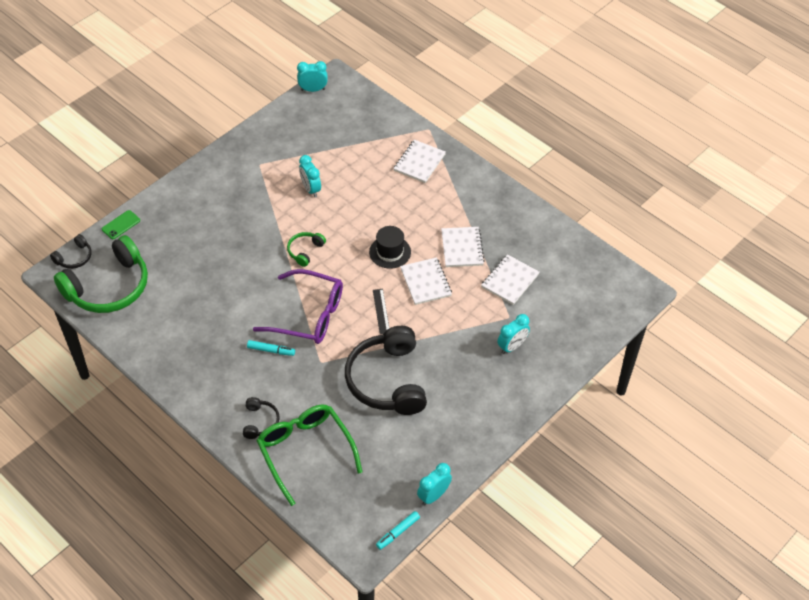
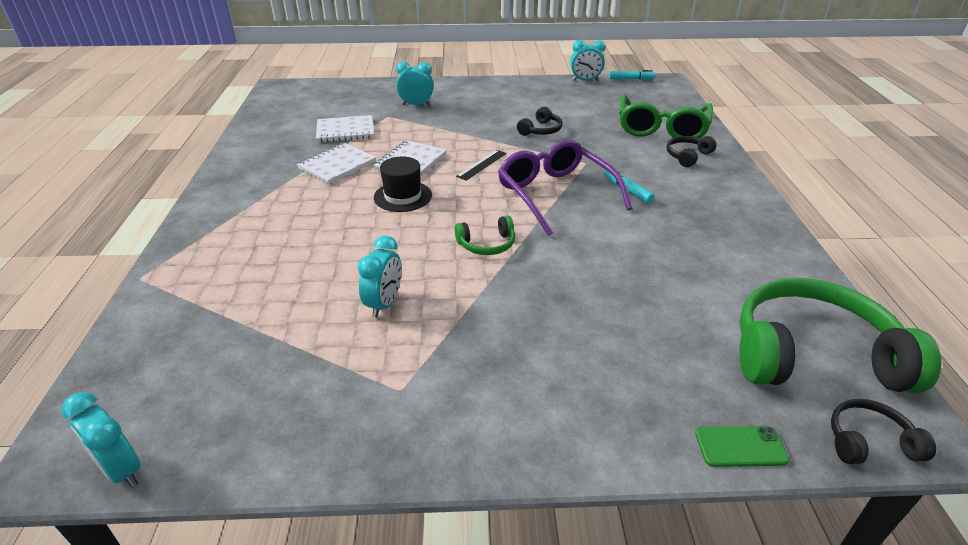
camera: 135 degrees left, 15 degrees down
(387, 380) = (541, 130): black headphones -> black headphones, size x0.45
(419, 162) = (224, 251): white notebook -> none

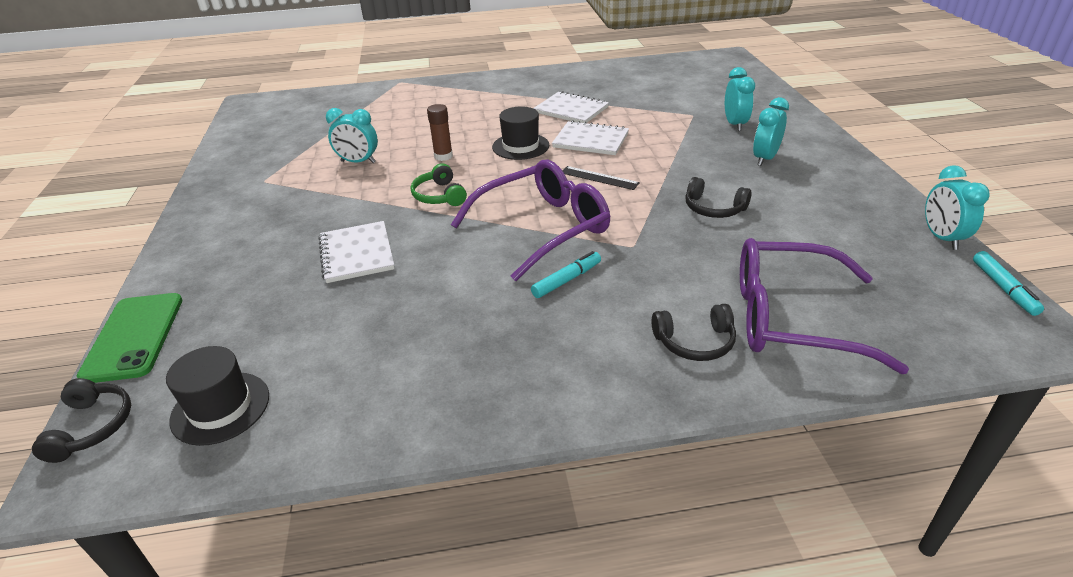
camera: 85 degrees right, 0 degrees up
(121, 470) = (236, 118): turquoise clock -> turquoise clock (765, 158)
(345, 131) = (645, 101): white notebook -> white notebook (357, 254)
(401, 242) = (443, 156): none -> brown glue stick
(661, 128) = (792, 318): green glasses -> purple glasses
(687, 156) = (695, 342): black headphones -> black headphones turned 135 degrees clockwise
(740, 447) = (134, 337): green phone -> green phone, size x1.66
(812, 354) = (220, 408): green headphones -> black hat

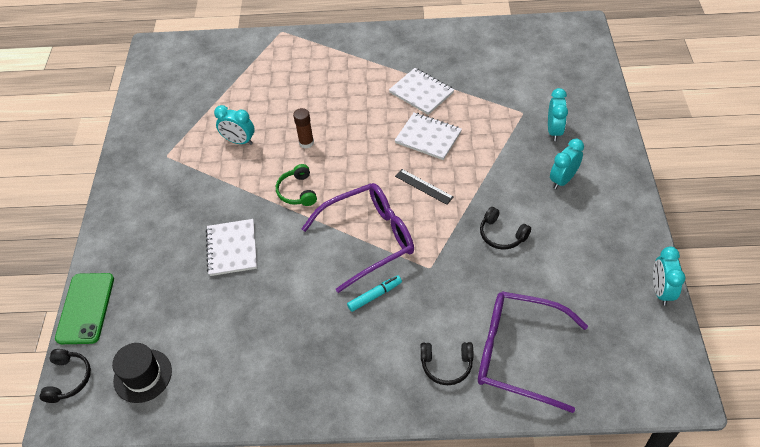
camera: 10 degrees right, 15 degrees up
(520, 146) = (370, 137): black hat -> none
(1003, 288) = (679, 347): turquoise marker -> none

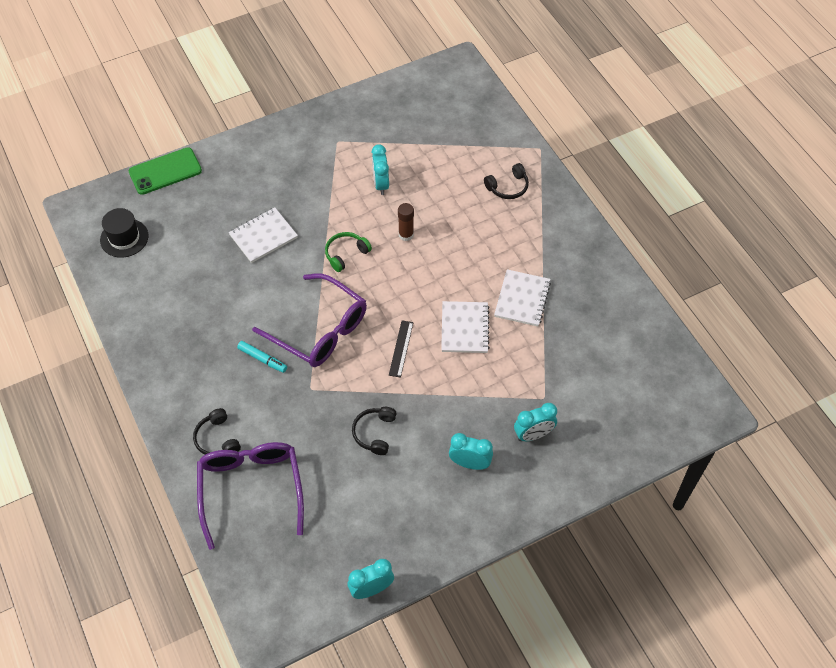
camera: 60 degrees right, 5 degrees up
(68, 379) = (103, 195): black headphones -> black headphones (508, 187)

